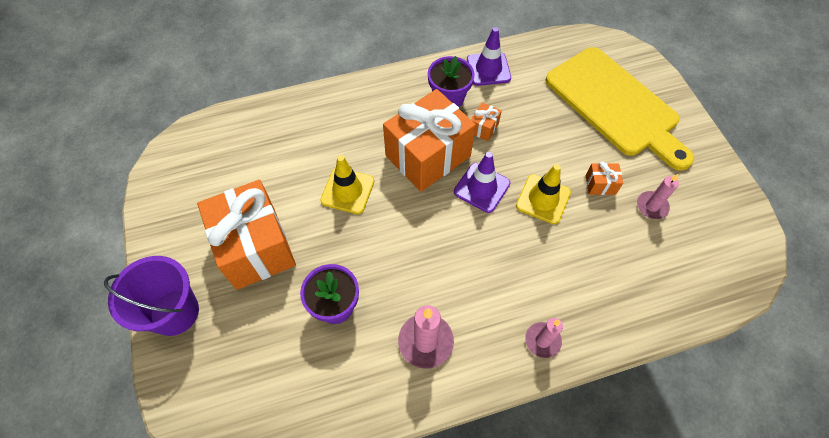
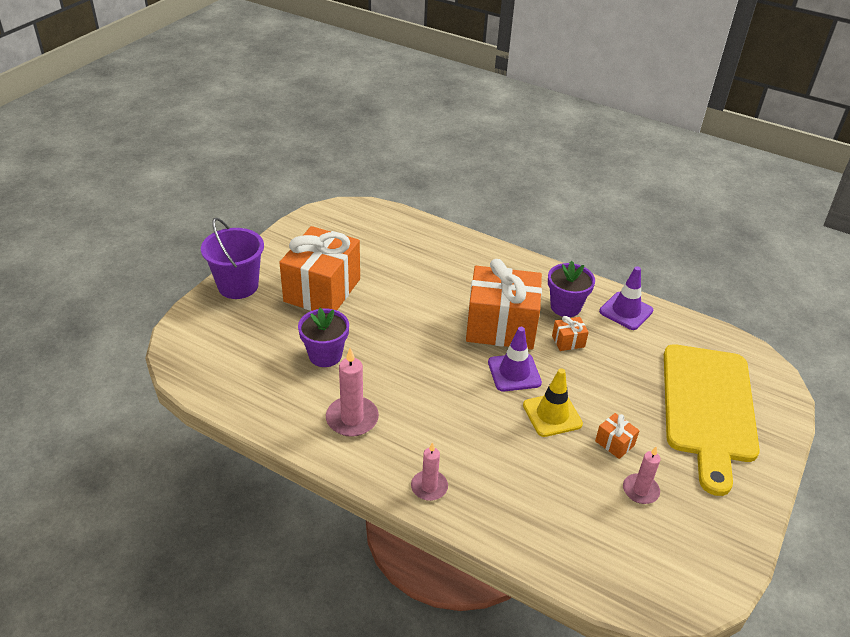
camera: 45 degrees right, 20 degrees down
(347, 191) = (418, 304): yellow traffic cone -> none

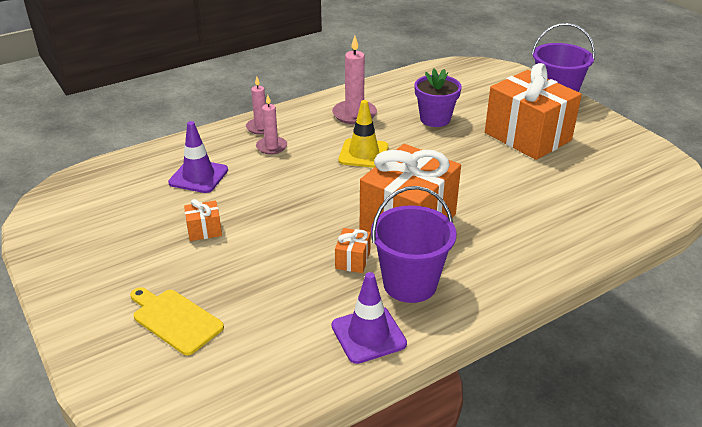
camera: 120 degrees right, 5 degrees down
(514, 372) = (338, 206): purple traffic cone -> purple traffic cone (198, 176)
(552, 415) = (269, 208): yellow traffic cone -> yellow traffic cone (363, 154)
(565, 307) = (410, 284): purple flower pot -> purple bucket
(640, 490) = (147, 222): pink candle -> pink candle (271, 147)
(708, 408) = (175, 319): yellow cutting board -> yellow cutting board, size x0.47

